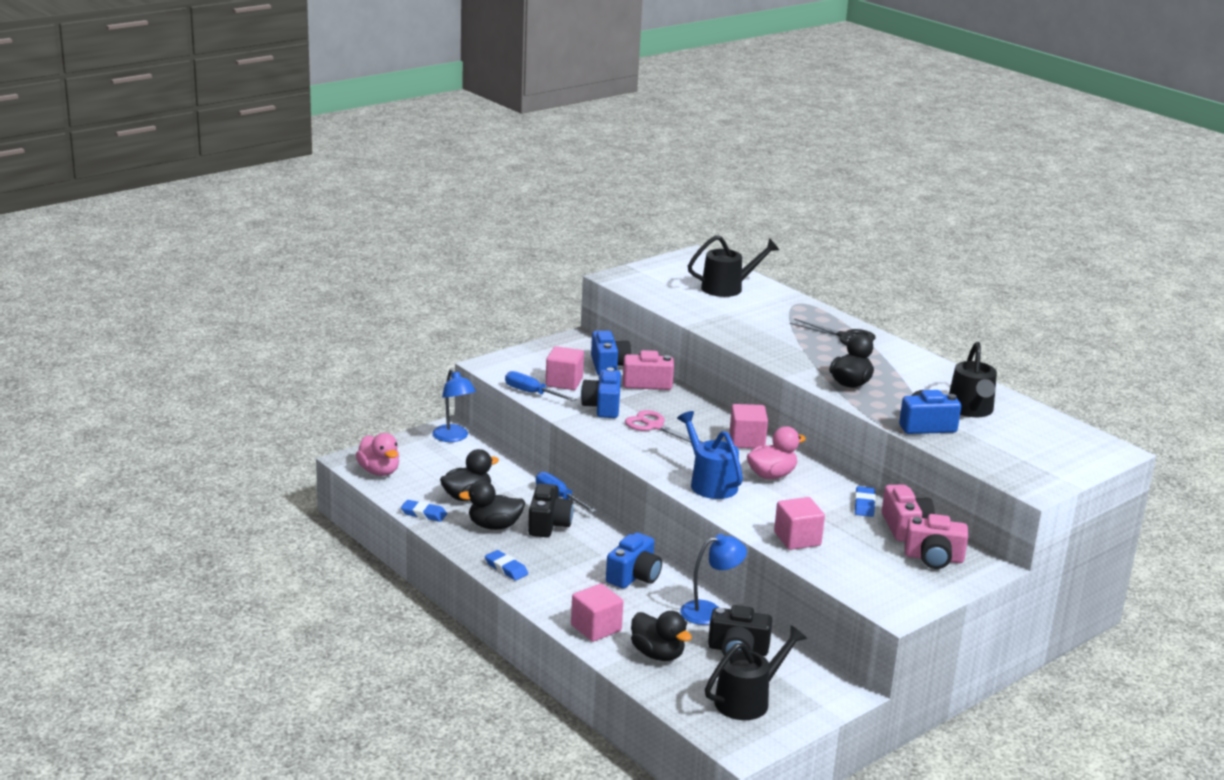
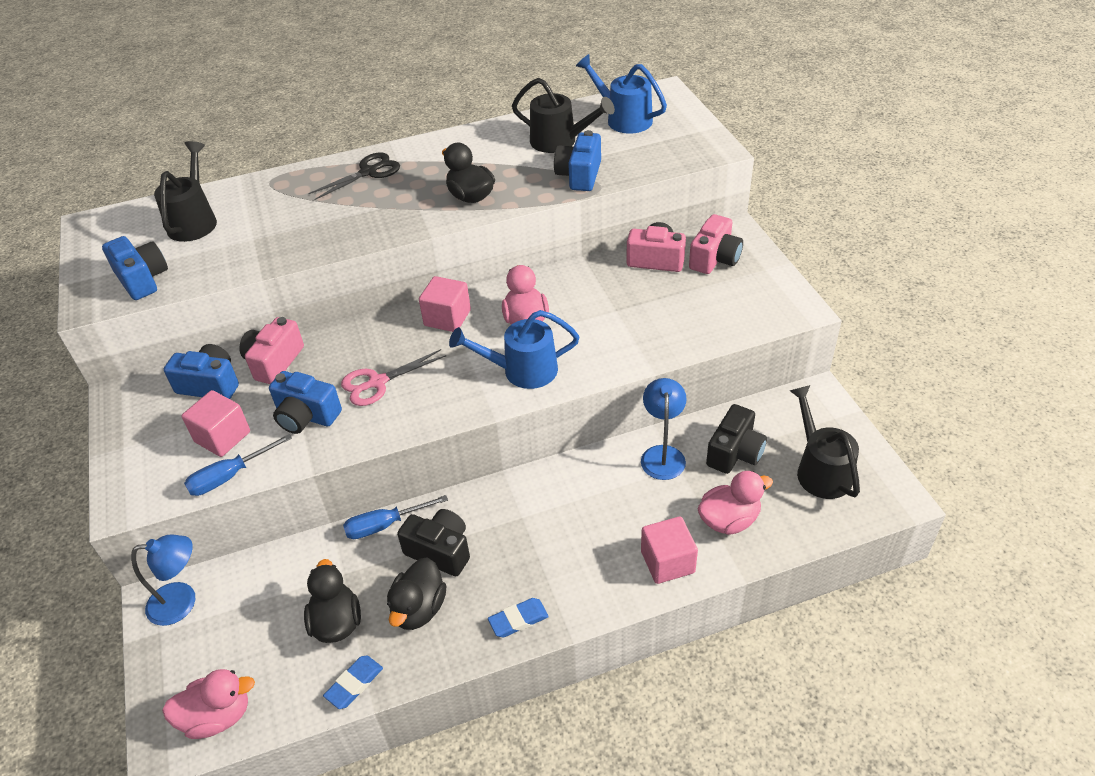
camera: 65 degrees left, 20 degrees up
(634, 576) = (577, 499): blue camera -> blue camera (142, 279)
(657, 654) = (729, 520): black duck -> pink duck
(797, 539) = (655, 337): pink cube -> none
(864, 504) = (607, 273): blue eraser -> none
(1041, 435) = (623, 119): none -> blue watering can

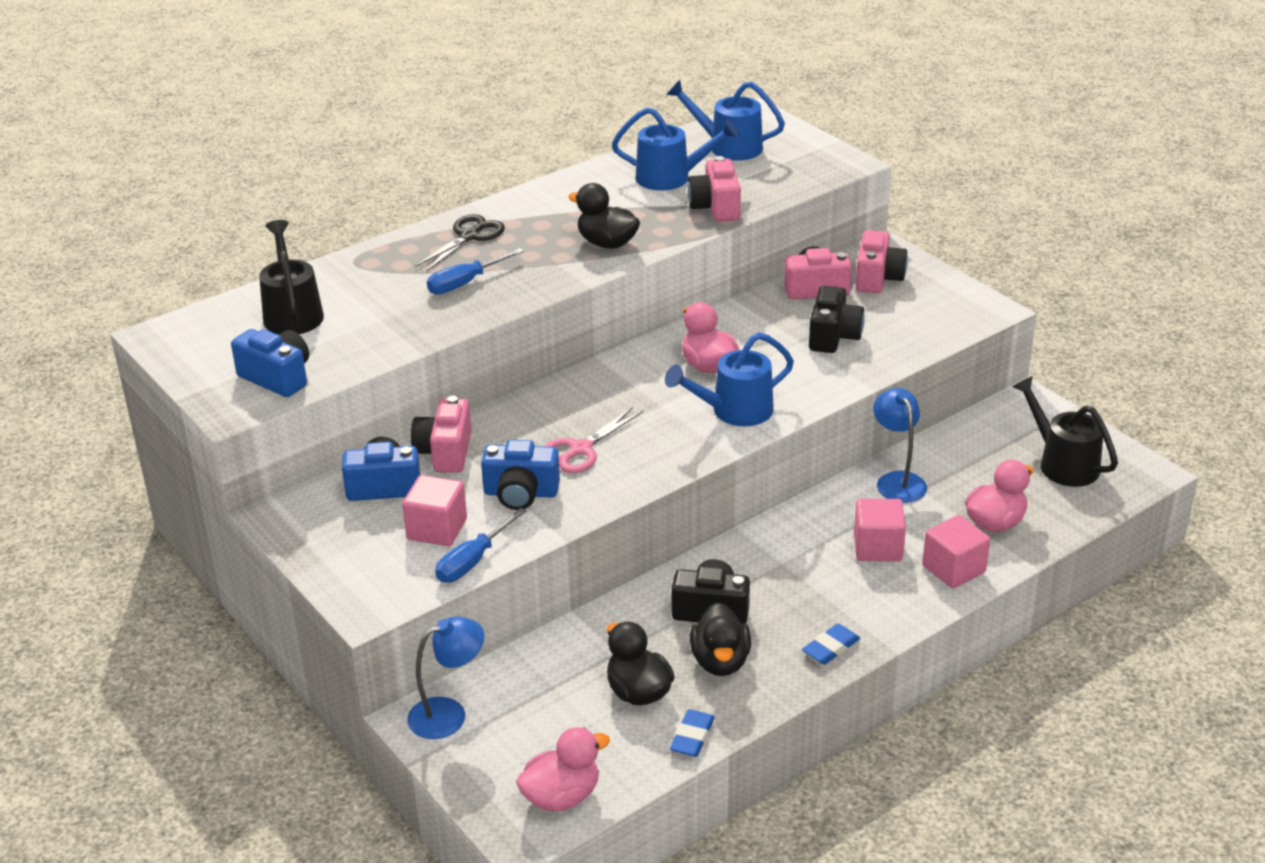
camera: 20 degrees left, 10 degrees down
(385, 525) = (635, 600): blue screwdriver -> blue screwdriver (465, 283)
(447, 318) = (618, 378): pink cube -> pink cube (877, 547)
(560, 141) = (672, 178): black watering can -> blue watering can
(579, 175) = (715, 207): blue camera -> pink camera
(735, 453) = (970, 465): black camera -> black camera (833, 336)

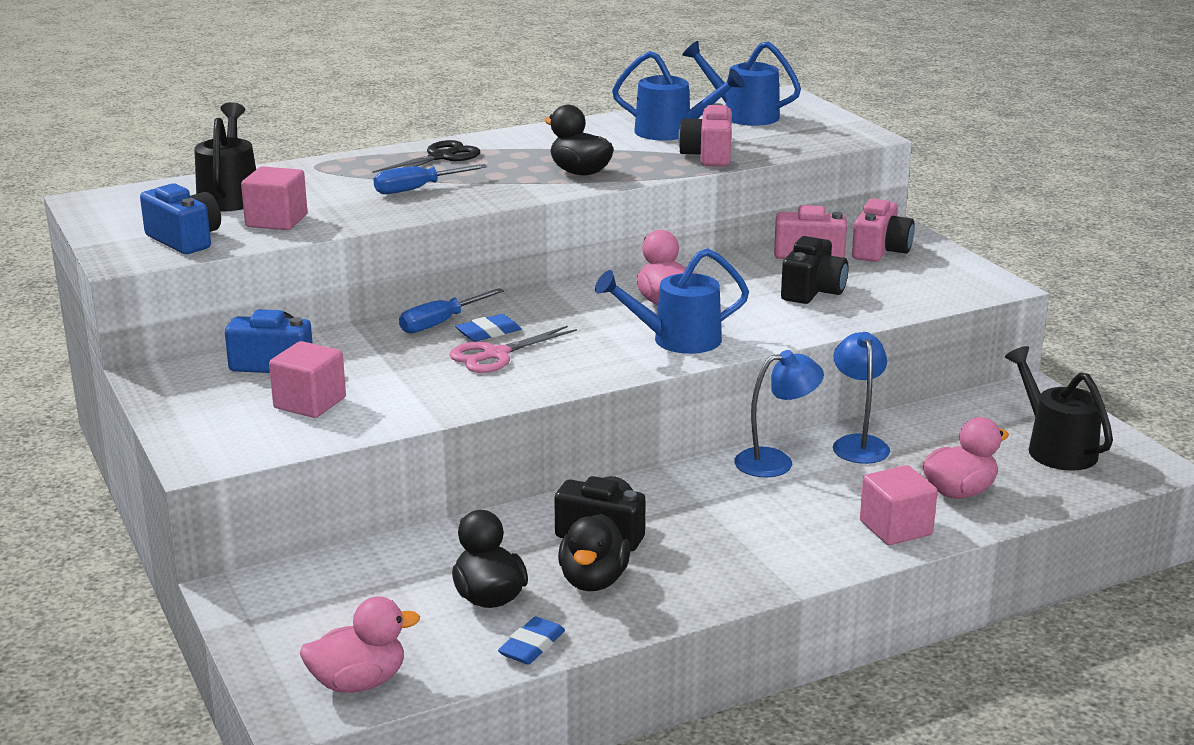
camera: 10 degrees right, 10 degrees down
(445, 452) = (352, 343): pink camera -> none
(449, 714) = (271, 591): blue lamp -> blue lamp (775, 461)
(473, 561) = (333, 433): blue screwdriver -> blue screwdriver (441, 323)
(521, 493) = (414, 383): blue camera -> none
(831, 648) = (725, 583): blue eraser -> blue eraser (488, 332)
(877, 547) = (814, 499): pink cube -> pink cube (276, 221)

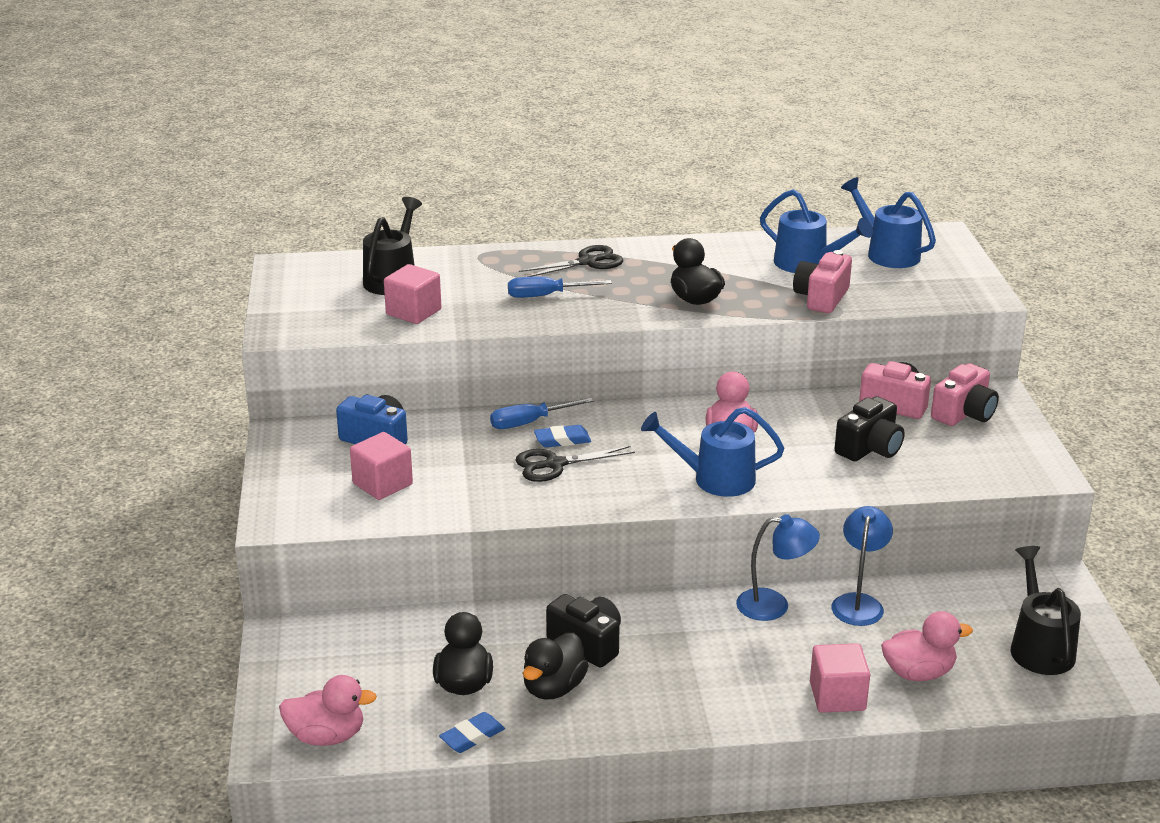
camera: 20 degrees right, 5 degrees up
(185, 240) = (332, 320): blue camera -> none
(496, 355) = (555, 464): pink scissors -> black scissors

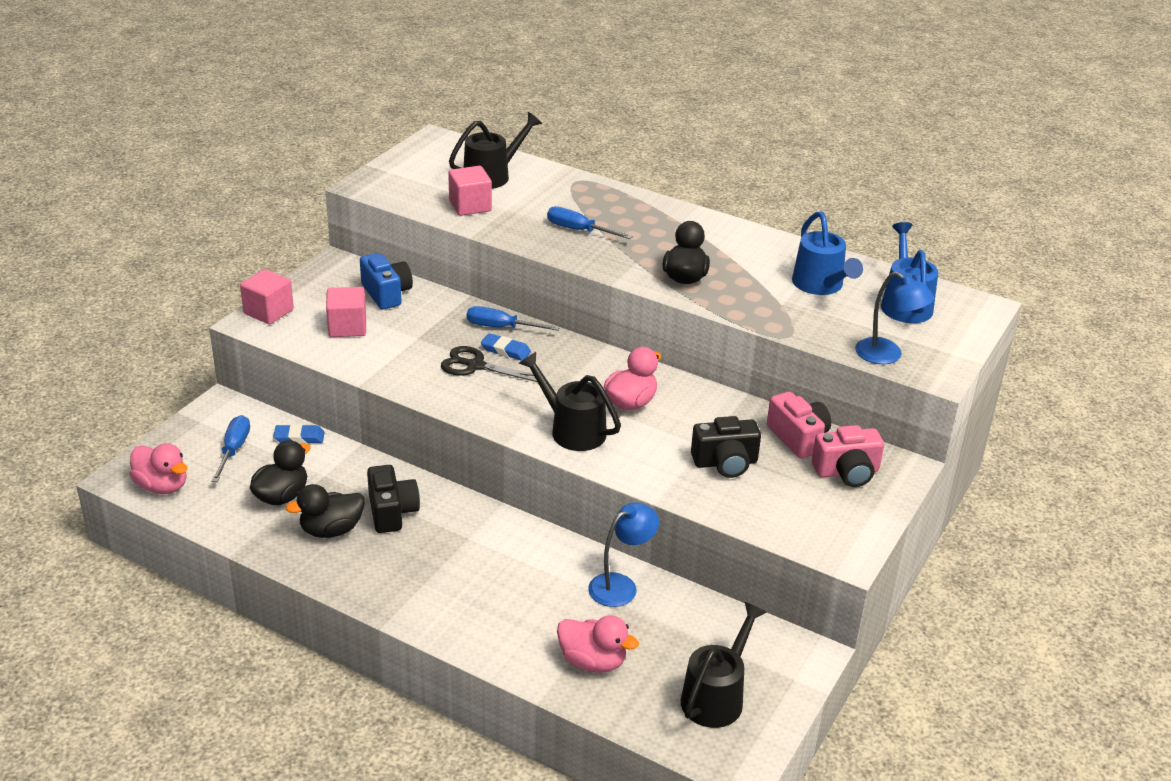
camera: 35 degrees right, 5 degrees up
(354, 667) = (234, 450): none -> blue screwdriver
(472, 736) = (241, 534): blue eraser -> blue eraser (299, 437)
(587, 262) = (647, 216): black scissors -> none
(714, 479) = (571, 429): blue watering can -> black watering can
(774, 605) = (555, 554): blue lamp -> blue lamp (887, 355)
(821, 298) = (789, 318): pink camera -> none
(837, 696) = (509, 644): pink cube -> pink cube (268, 312)

